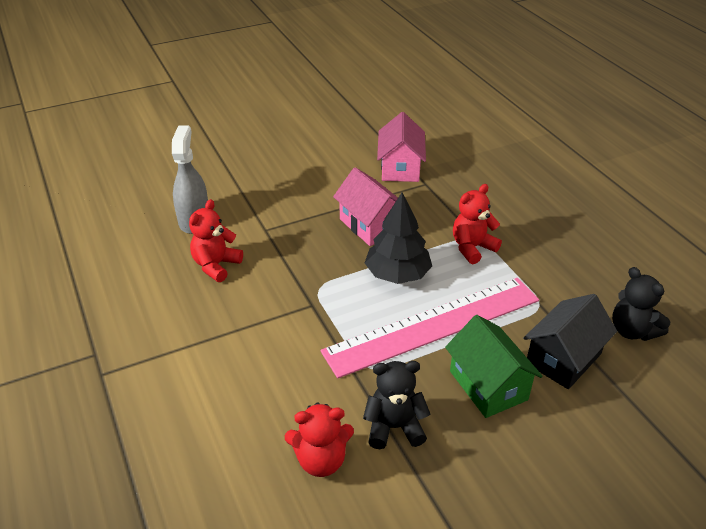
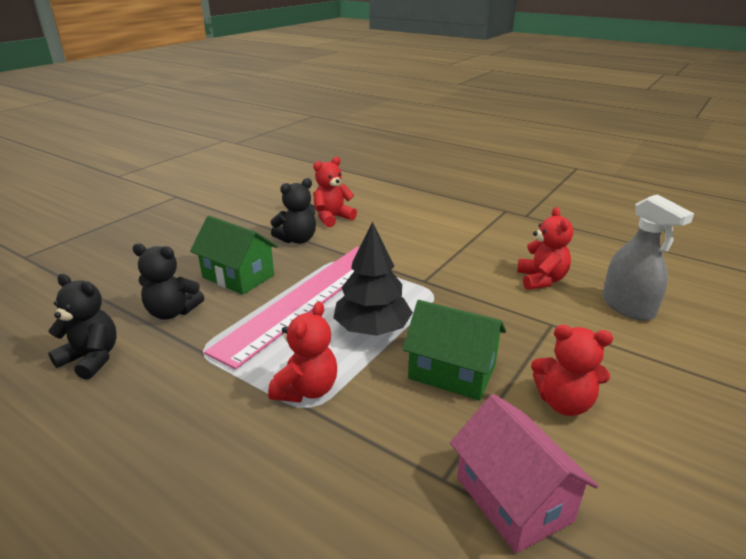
camera: 150 degrees right, 10 degrees down
(326, 189) = (564, 403): none -> red teddy bear
(370, 225) = (452, 372): pink house -> green house
(563, 358) = (172, 312): black house -> black teddy bear

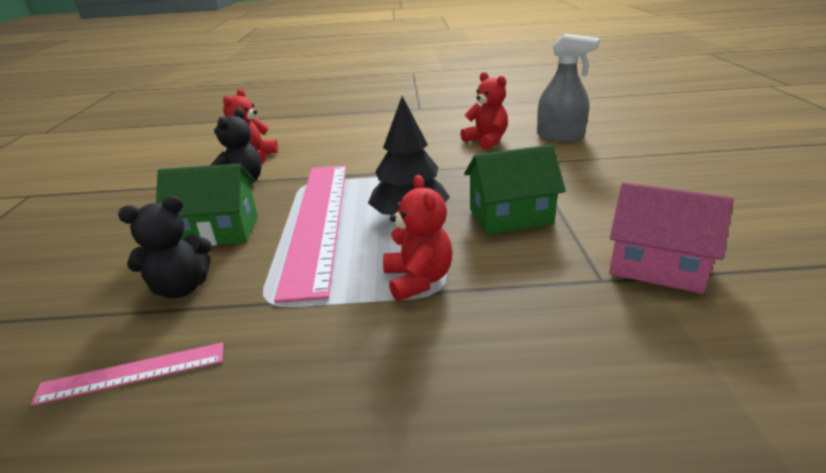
camera: 35 degrees left, 0 degrees up
(91, 358) = (132, 373): black teddy bear -> pink ruler
(564, 403) = (603, 201): red teddy bear -> none

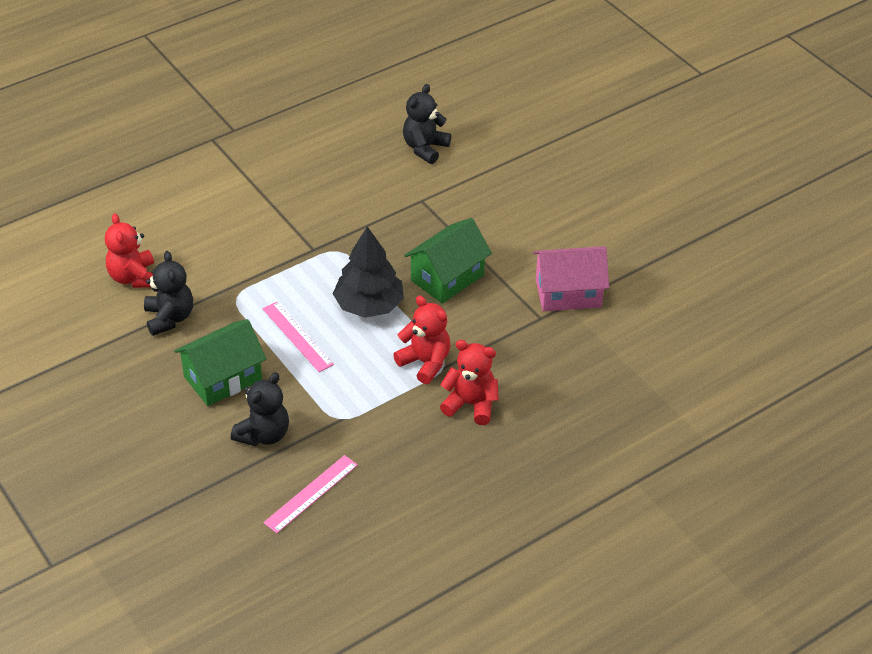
camera: 35 degrees left, 15 degrees up
(318, 220) = (297, 336): pink ruler -> pink ruler, size x0.45
(486, 141) = (358, 176): red teddy bear -> red teddy bear (471, 404)
(560, 136) = (425, 148): grey spray bottle -> black teddy bear

